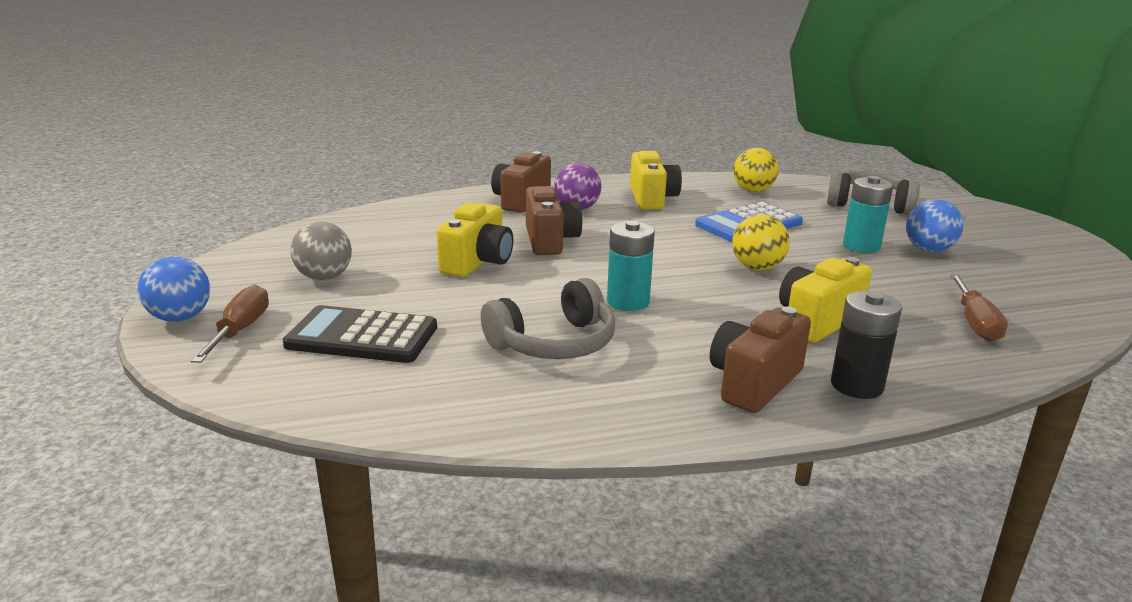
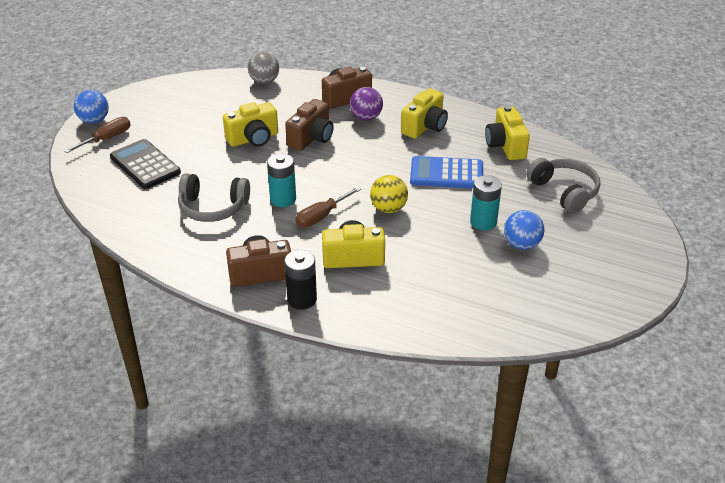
camera: 40 degrees right, 15 degrees up
(324, 277) = (174, 119): grey ball -> grey ball (264, 81)
(753, 191) = (505, 146): yellow ball -> yellow camera
(975, 323) = (436, 302): brown screwdriver -> brown screwdriver (321, 216)

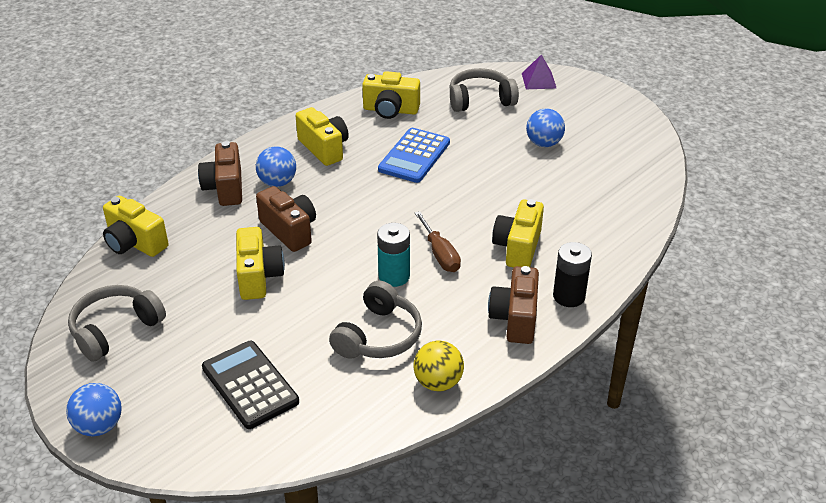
camera: 70 degrees left, 0 degrees up
(107, 139) = (158, 417): brown screwdriver -> none
(145, 165) = (250, 385): black calculator -> black calculator turned 75 degrees clockwise
(178, 100) = (115, 329): none -> grey headphones
(264, 81) = (135, 243): grey ball -> yellow camera
(366, 117) = (277, 182): purple ball -> blue ball
(388, 208) = (451, 206): yellow ball -> yellow ball (438, 382)
(483, 222) = (501, 155): turquoise battery -> none
(632, 221) = (538, 80): none -> purple pyramid

